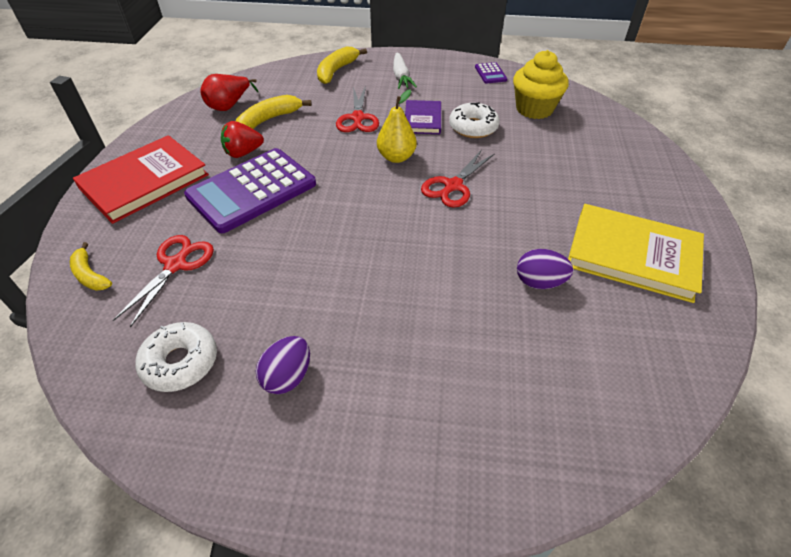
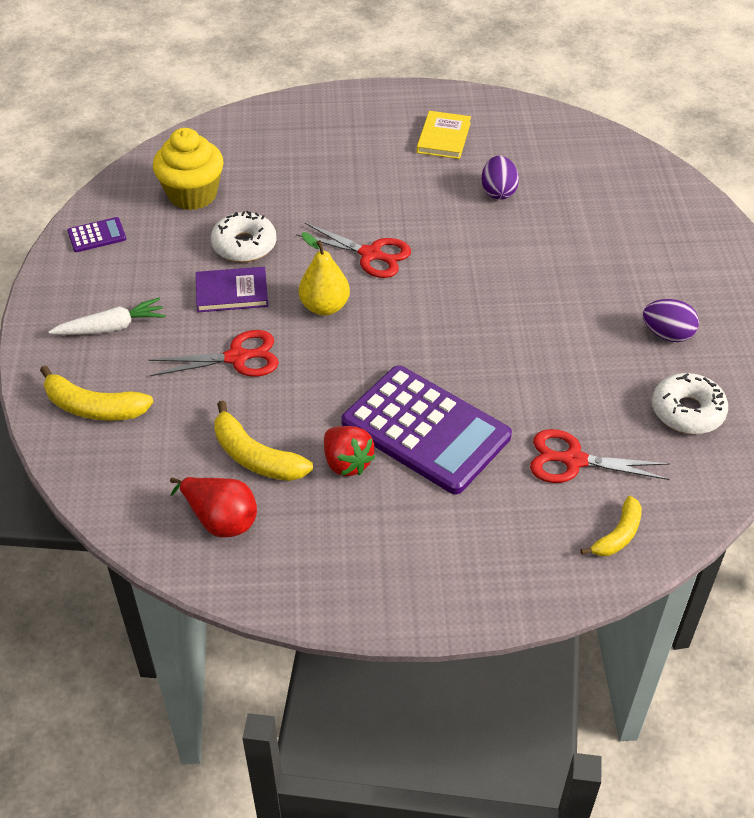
camera: 100 degrees left, 0 degrees up
(144, 182) = (438, 554): red book -> none
(632, 255) = (443, 137): yellow book -> yellow book, size x0.56

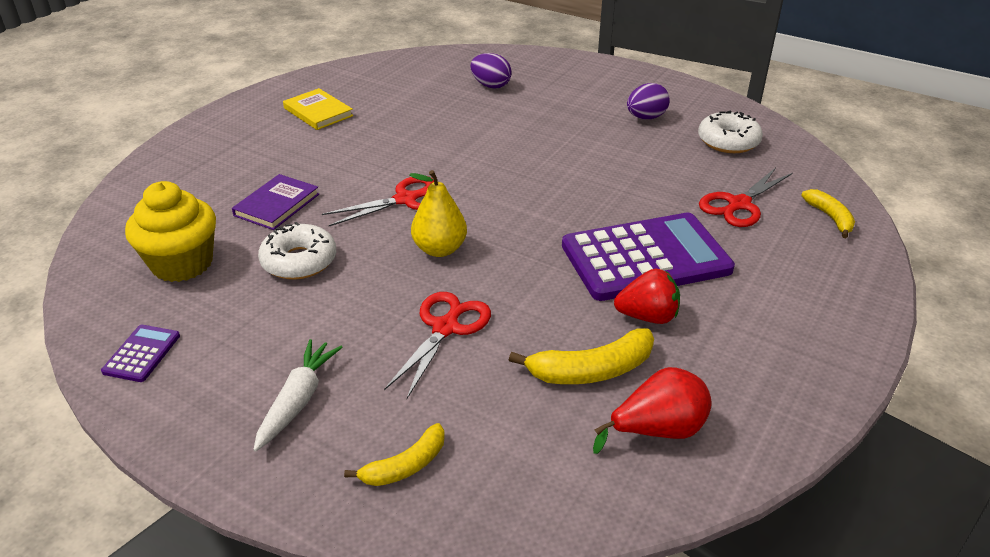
camera: 55 degrees left, 10 degrees down
(93, 407) = (405, 466): yellow banana -> yellow banana, size x0.66
(232, 292) = (353, 295): purple book -> purple book (277, 205)
(498, 192) = (415, 116): purple egg -> purple egg (491, 85)

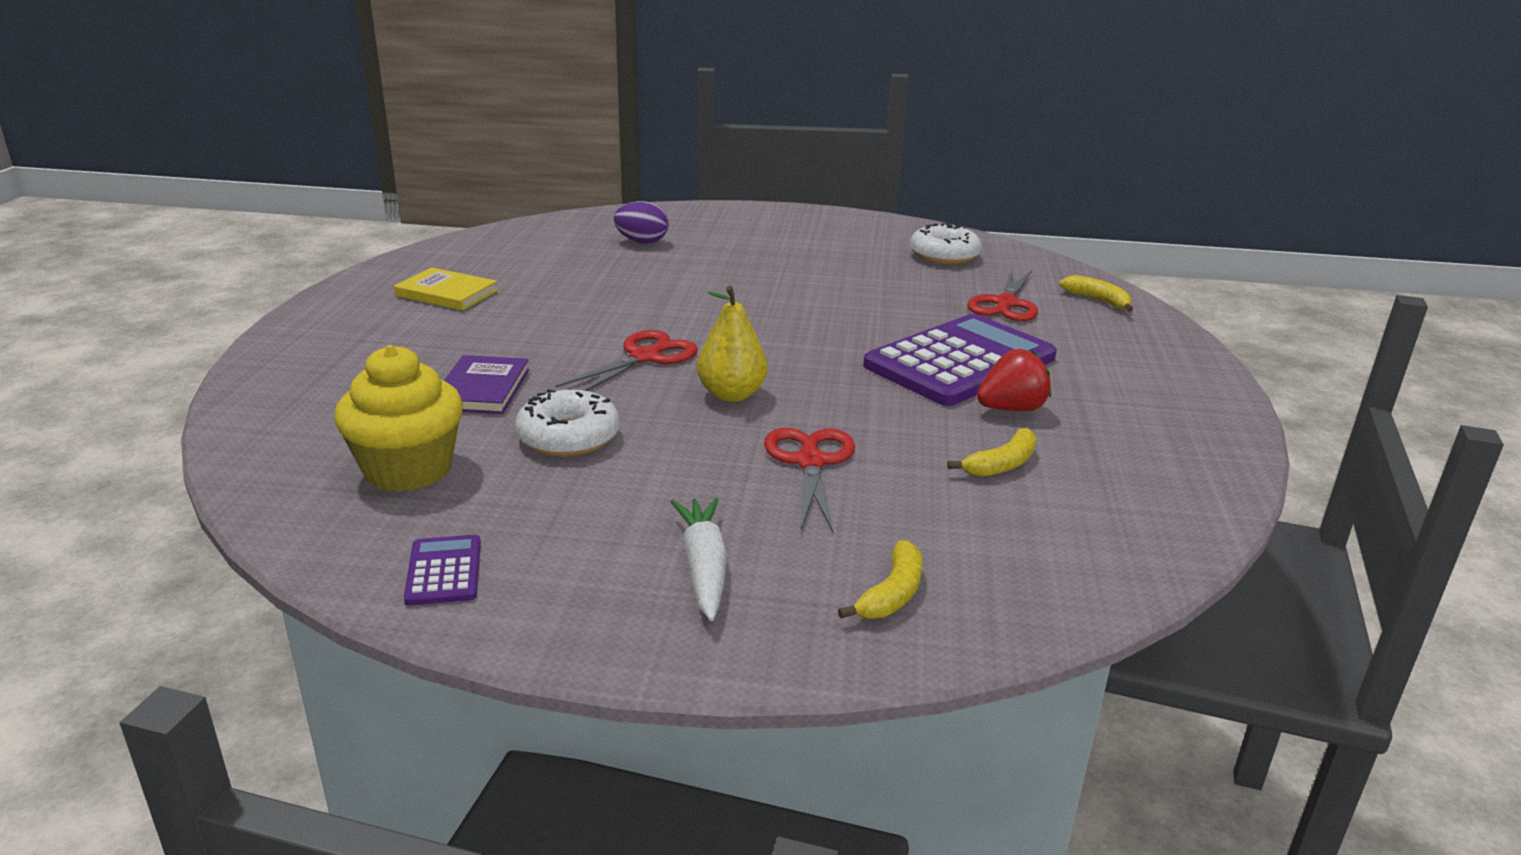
camera: 25 degrees left, 10 degrees down
(591, 370) = (1002, 465): yellow banana -> yellow banana, size x0.66
(646, 117) = (842, 247): purple egg -> none
(657, 430) = (1114, 498): red pear -> none

